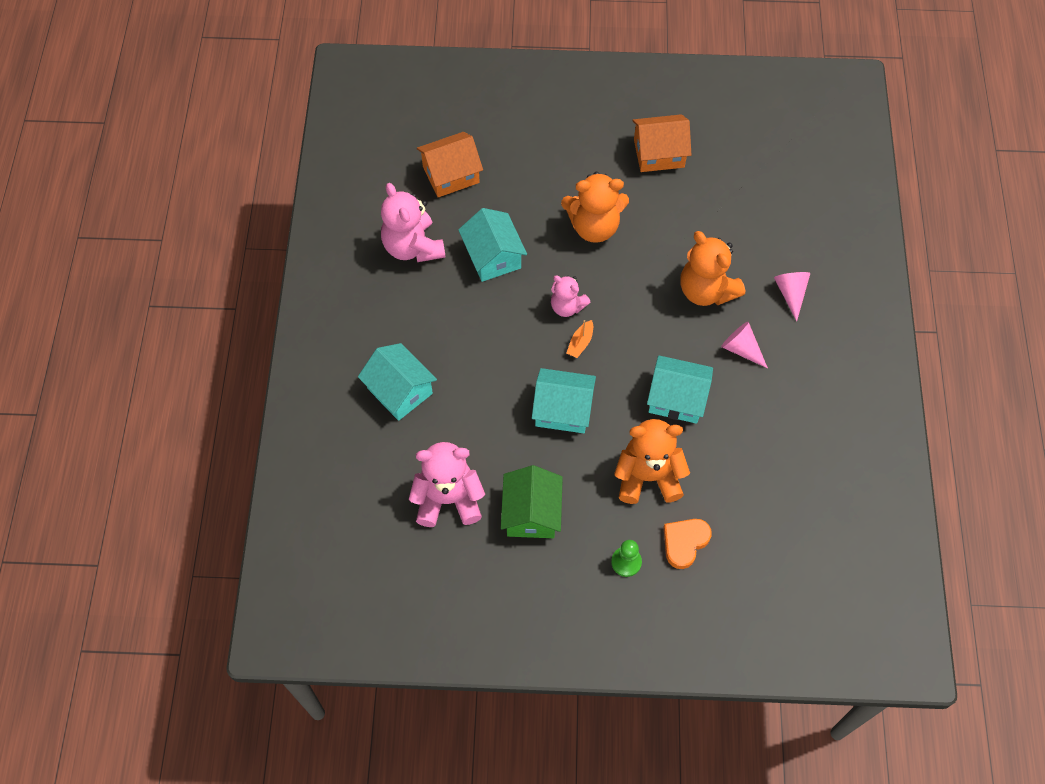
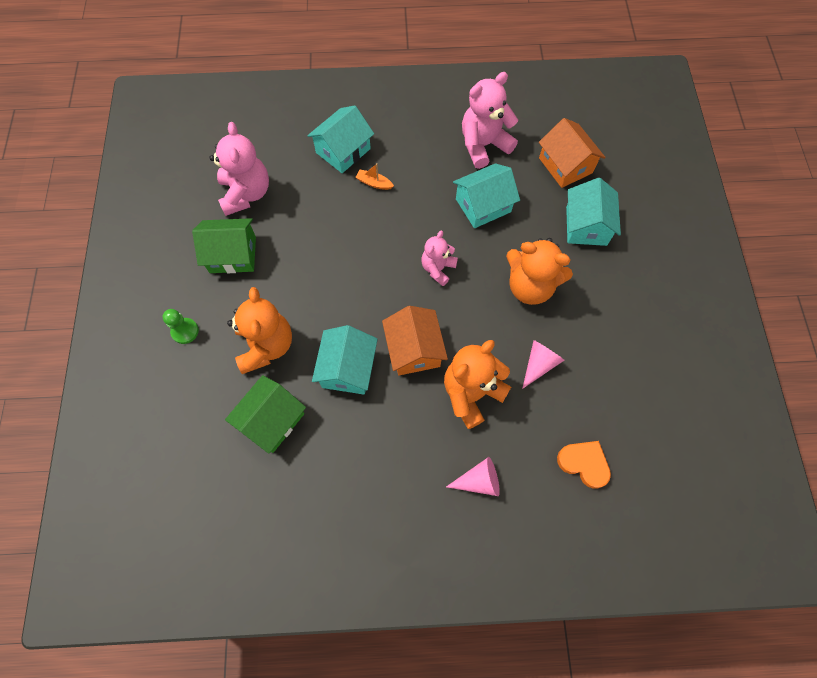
camera: 85 degrees right, 5 degrees up
(563, 409) = (331, 272): turquoise house -> turquoise house (586, 226)
(580, 343) = (400, 282): orange boat -> orange boat (374, 183)
(594, 226) = (530, 286): orange teddy bear -> orange teddy bear turned 60 degrees counterclockwise
(659, 153) = (632, 342): orange house -> orange house (414, 349)
(684, 542) = (201, 380): orange heart -> orange heart (584, 463)
(730, 471) = (272, 420): none -> green house
(741, 349) = (407, 429): pink cone -> pink cone (539, 364)

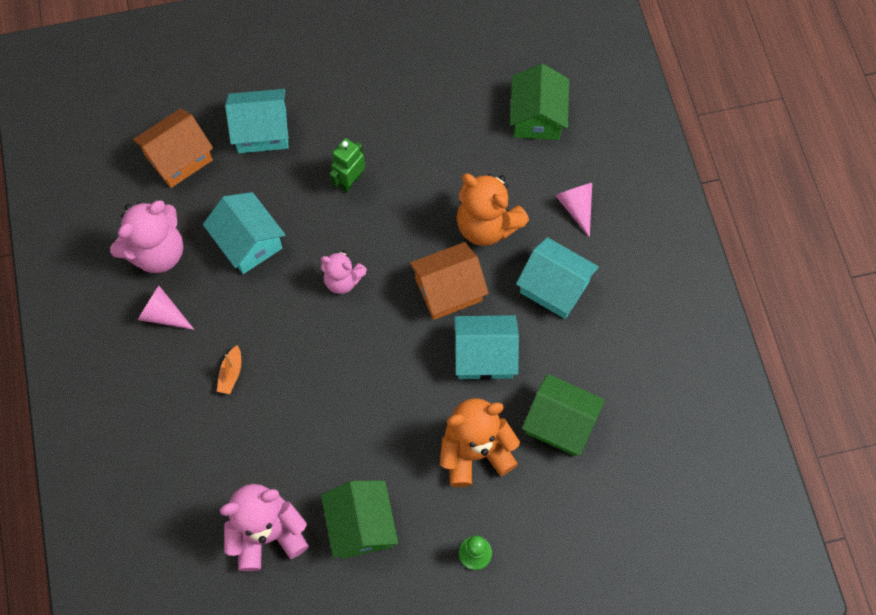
camera: 100 degrees left, 0 degrees up
(343, 151) = (184, 422): turquoise house -> turquoise house (554, 287)
(483, 145) = (157, 252): pink teddy bear -> pink teddy bear turned 90 degrees counterclockwise
(530, 286) = (350, 181): orange teddy bear -> green robot
(539, 364) = (441, 164): pink cone -> pink cone (163, 314)
(584, 463) = (537, 117): orange heart -> green house

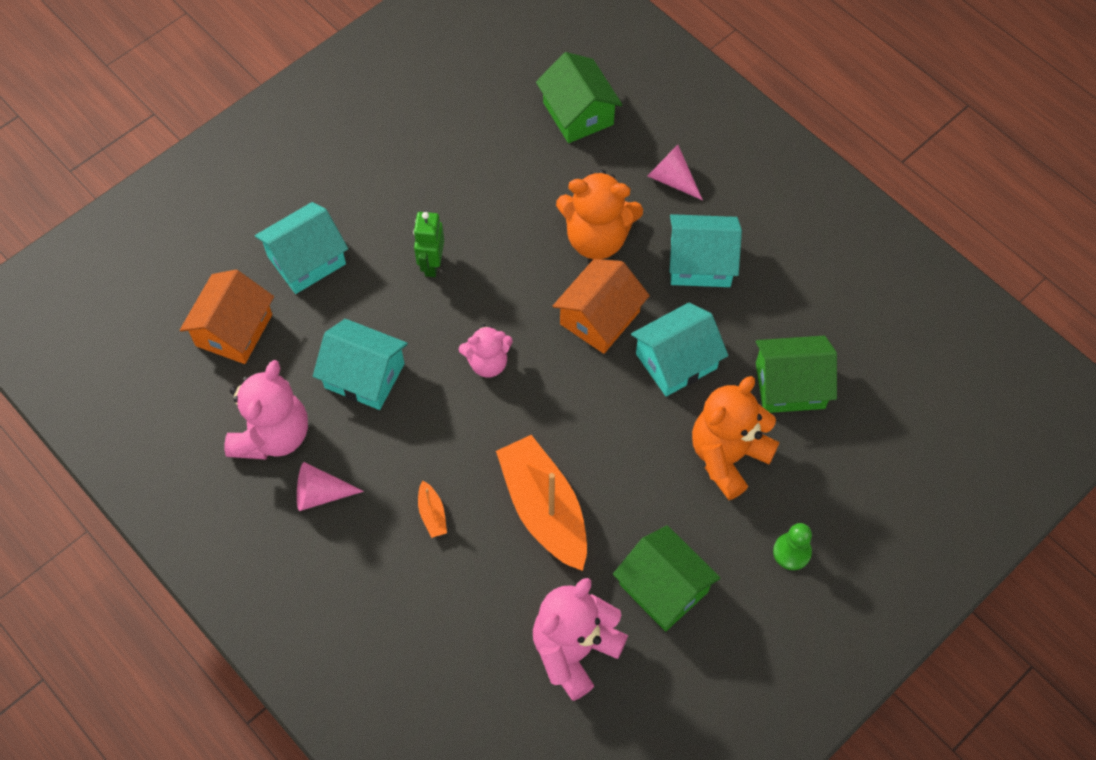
camera: 30 degrees left, 5 degrees down
(313, 415) = (544, 509): none -> orange boat

